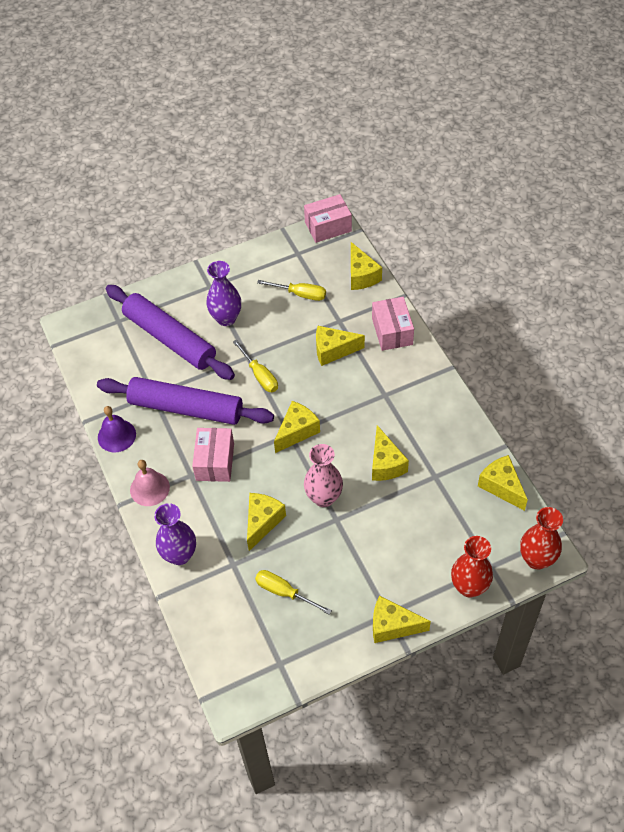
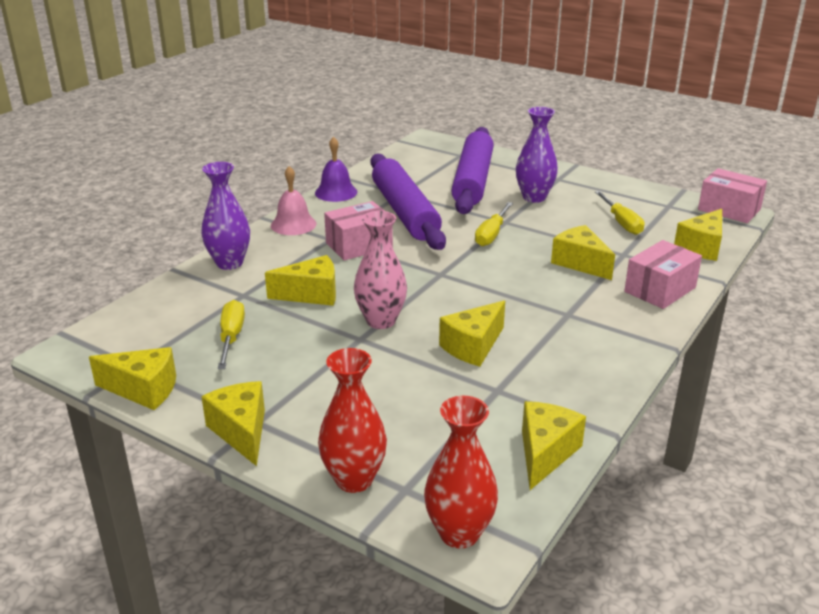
camera: 55 degrees right, 25 degrees down
(297, 431) = (448, 276): yellow cheese -> yellow cheese (143, 390)

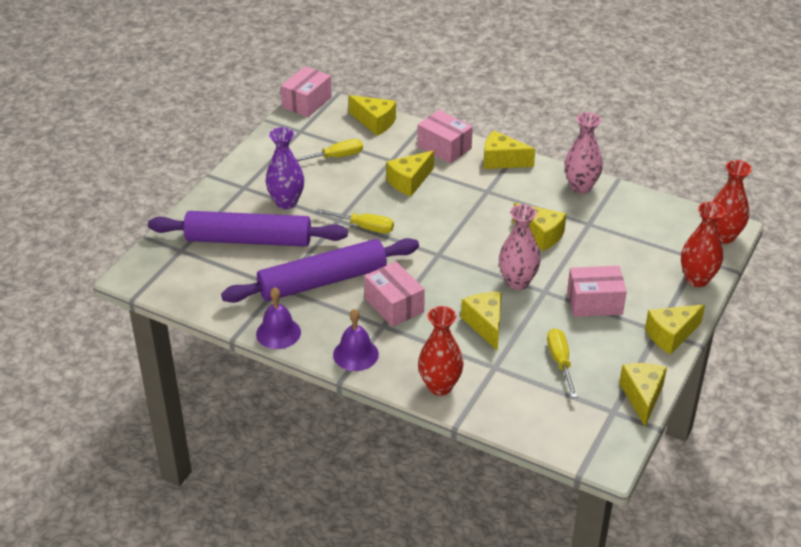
camera: 95 degrees left, 10 degrees up
(229, 263) = (440, 386): purple vase -> red vase
(231, 337) = (560, 362): yellow screwdriver -> yellow screwdriver turned 90 degrees clockwise
(293, 224) = (355, 354): pink bell -> purple bell
(327, 374) = (594, 302): none -> pink box
(545, 453) = (646, 205): yellow cheese -> yellow cheese (502, 161)
(586, 392) = (580, 187): none -> pink vase

